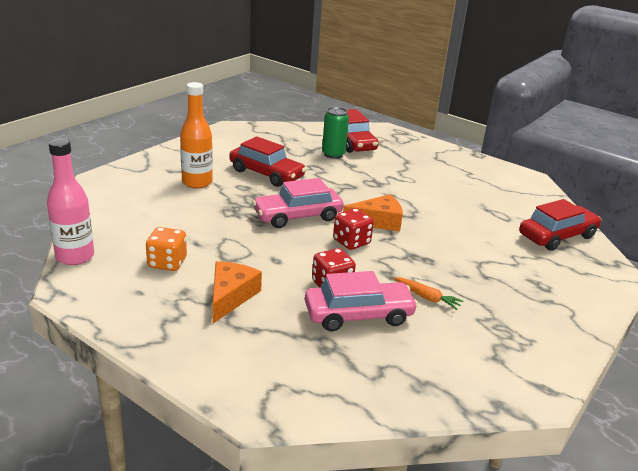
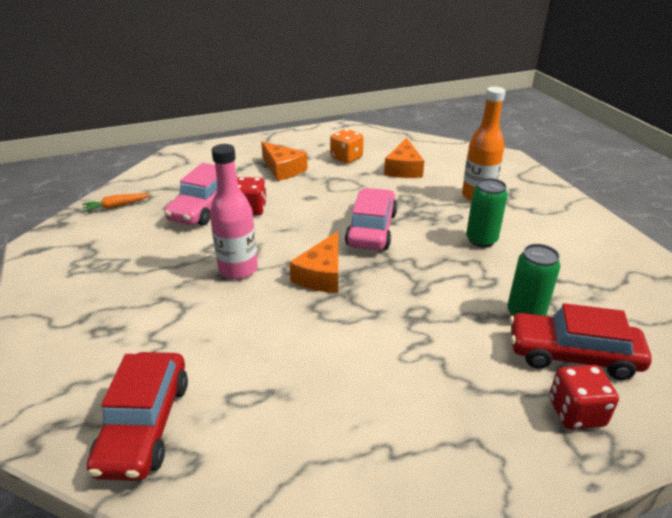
camera: 125 degrees right, 5 degrees up
(75, 256) = (382, 133): pink bottle -> pink bottle (238, 269)
(168, 224) = (404, 169): none -> orange cheese
(266, 174) = (481, 240): red car -> green can
(351, 242) = (299, 242): red dice -> red dice (576, 412)
(427, 297) = (182, 246): orange carrot -> orange carrot (116, 206)

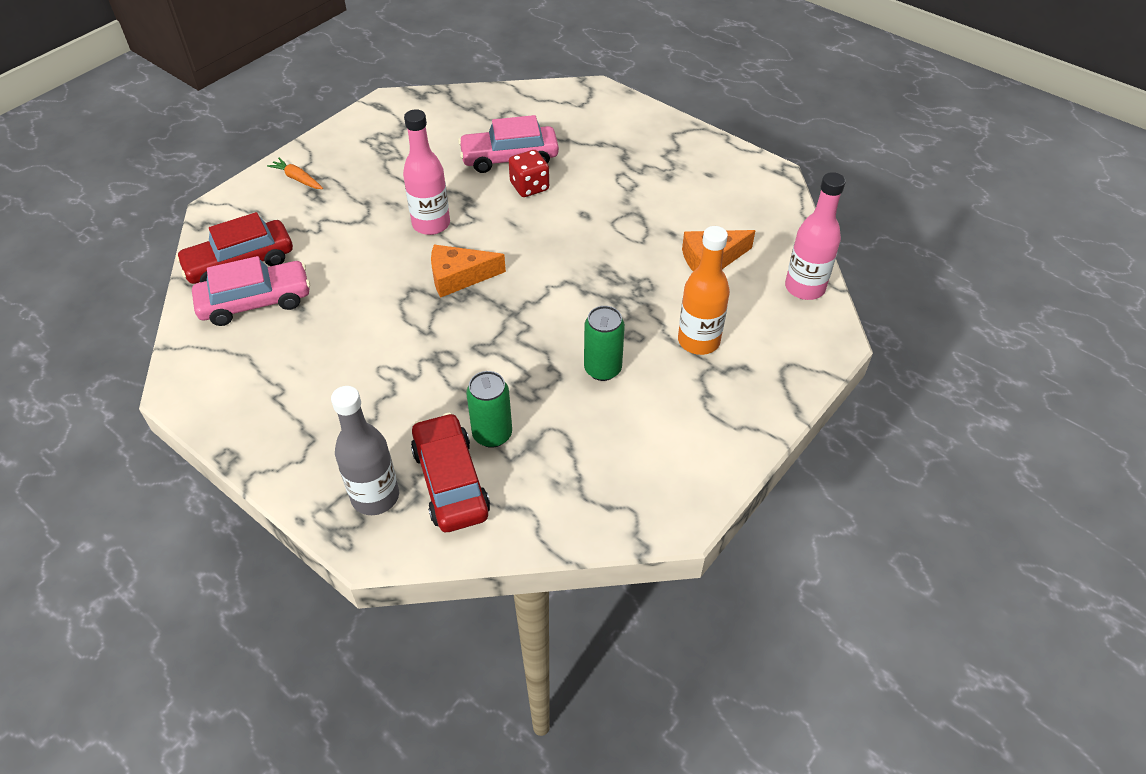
camera: 60 degrees right, 15 degrees up
(116, 206) = (470, 108): orange carrot -> orange carrot (297, 179)
(283, 169) = (625, 172): orange cheese -> none
(346, 158) = (694, 206): orange dice -> none
(371, 229) = (559, 281): pink car -> pink car (255, 302)
(455, 150) = (804, 288): none -> pink bottle
(576, 412) = (375, 496): red dice -> grey bottle

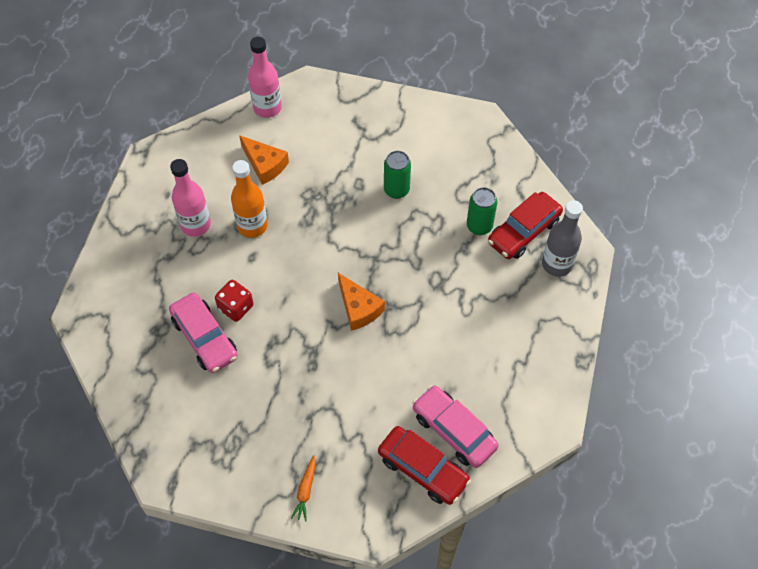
camera: 115 degrees left, 10 degrees up
(431, 224) = (312, 355): pink bottle -> pink bottle (196, 225)
(698, 341) = (345, 149): orange bottle -> orange bottle (252, 226)

